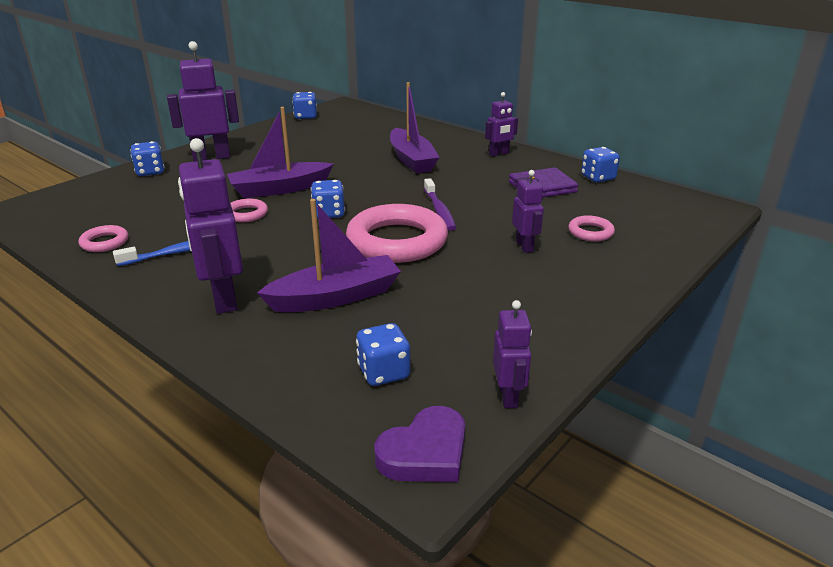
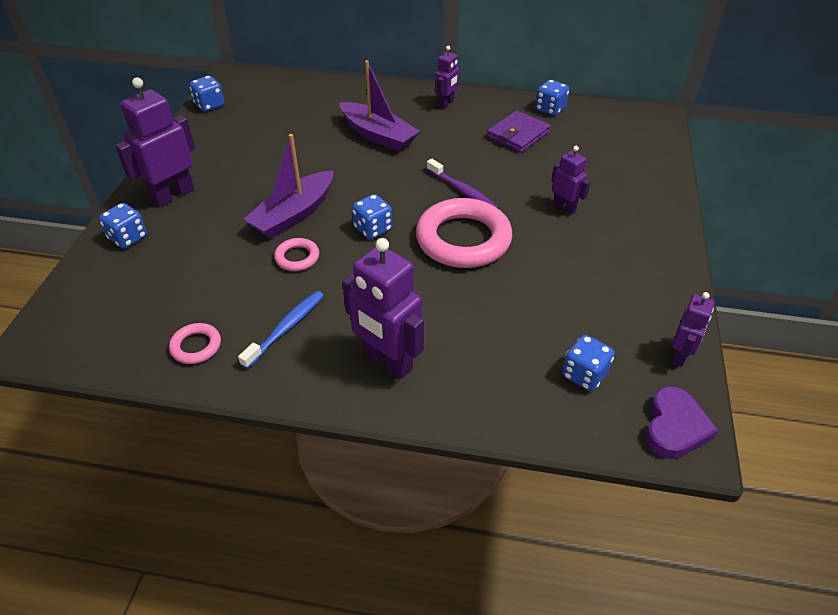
camera: 30 degrees left, 15 degrees up
(335, 297) = (476, 319): purple boat -> none
(508, 396) = (680, 355): purple robot -> purple robot turned 60 degrees clockwise
(590, 232) = (596, 174): pink ring -> none

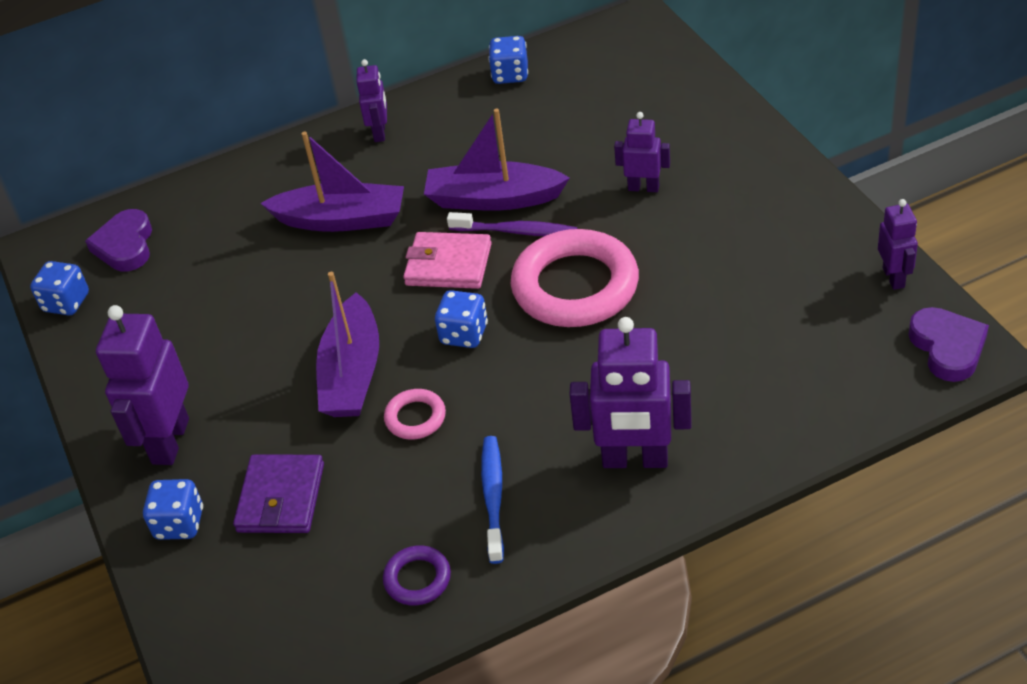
camera: 30 degrees left, 0 degrees up
(196, 346) = (417, 579): pink ring -> purple ring
(265, 94) = (125, 246): none -> purple heart
(406, 188) = (448, 265): none -> pink wallet
(469, 167) = (493, 199): none -> purple boat
(518, 135) = (507, 128): purple wallet -> purple wallet (281, 498)
(584, 375) = (829, 351): blue dice -> none

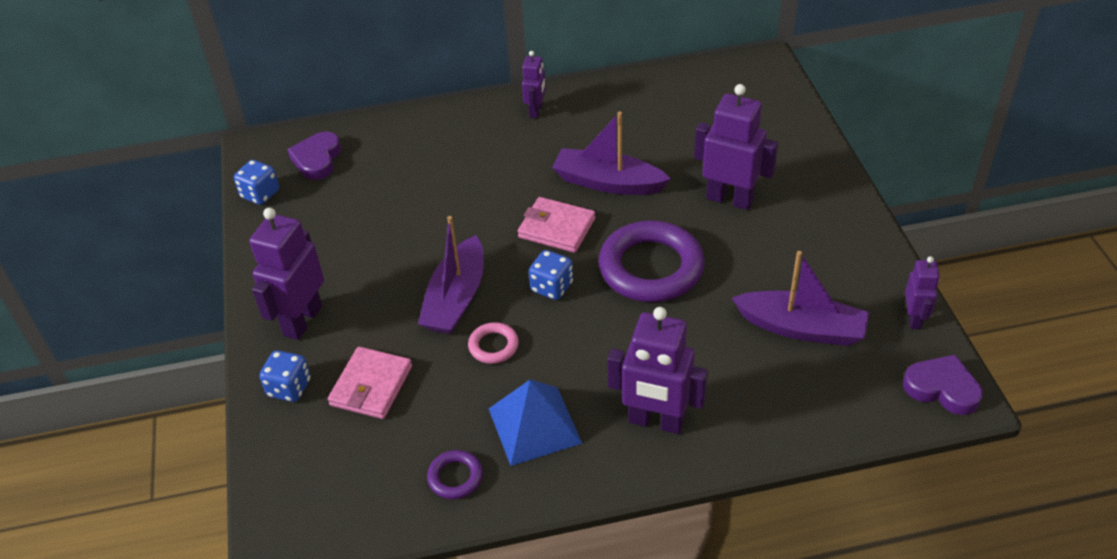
camera: 10 degrees right, 0 degrees up
(281, 498) = (371, 386): purple wallet -> pink wallet
(342, 219) = (485, 174): purple boat -> purple boat (801, 328)
(493, 497) = (534, 425): blue toothbrush -> blue pyramid
(510, 75) = (651, 85): blue dice -> none
(516, 231) = (617, 213): purple toothbrush -> none
(575, 286) = (651, 268): pink ring -> purple ring
(643, 187) = (730, 199): purple robot -> purple robot, size x1.79
(947, 347) = (942, 388): purple heart -> purple heart turned 60 degrees counterclockwise

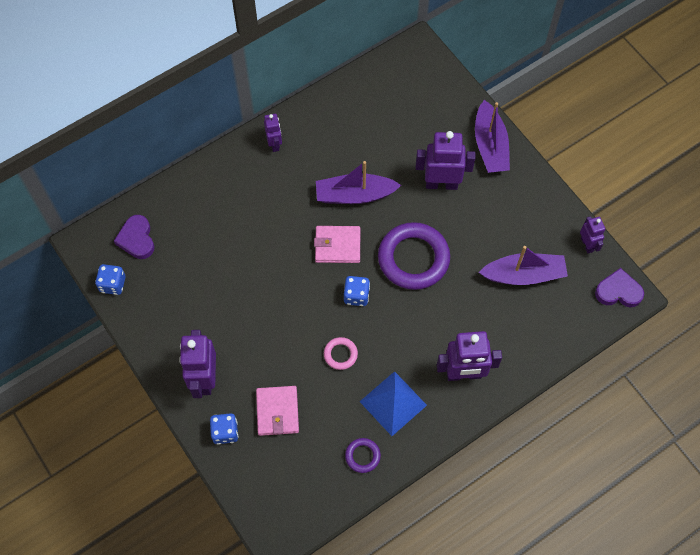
camera: 25 degrees left, 20 degrees up
(456, 299) = (298, 326): purple boat -> purple boat (490, 145)

